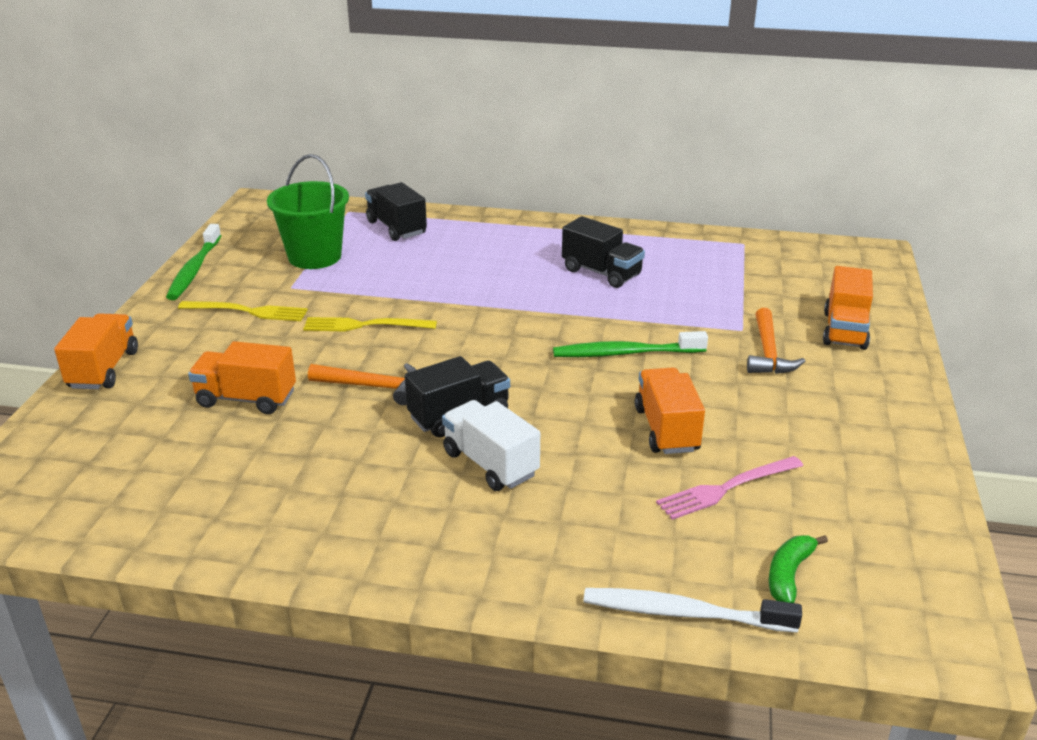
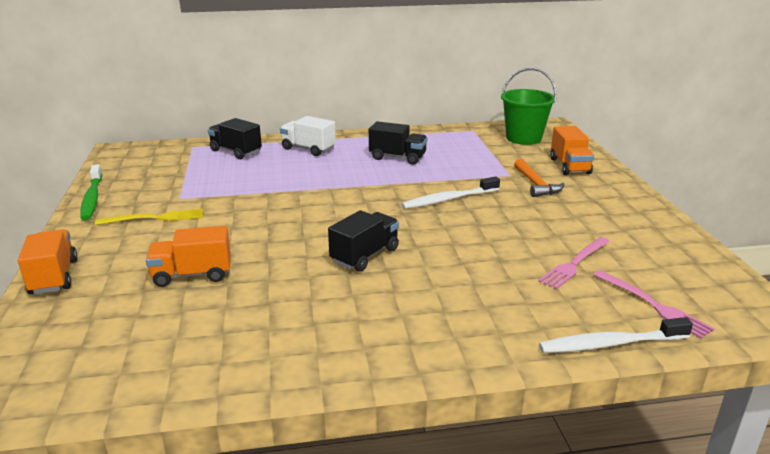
camera: 20 degrees left, 5 degrees down
(315, 256) = (185, 176): green bucket -> green bucket (523, 138)
(364, 325) = (254, 212): yellow fork -> none
(372, 387) = (287, 249): orange hammer -> none
(490, 464) = (409, 281): white truck -> white truck (308, 149)
(625, 353) = (448, 199): green toothbrush -> white toothbrush
(666, 429) = (510, 237): orange truck -> none
(789, 574) = (653, 305): green banana -> pink fork

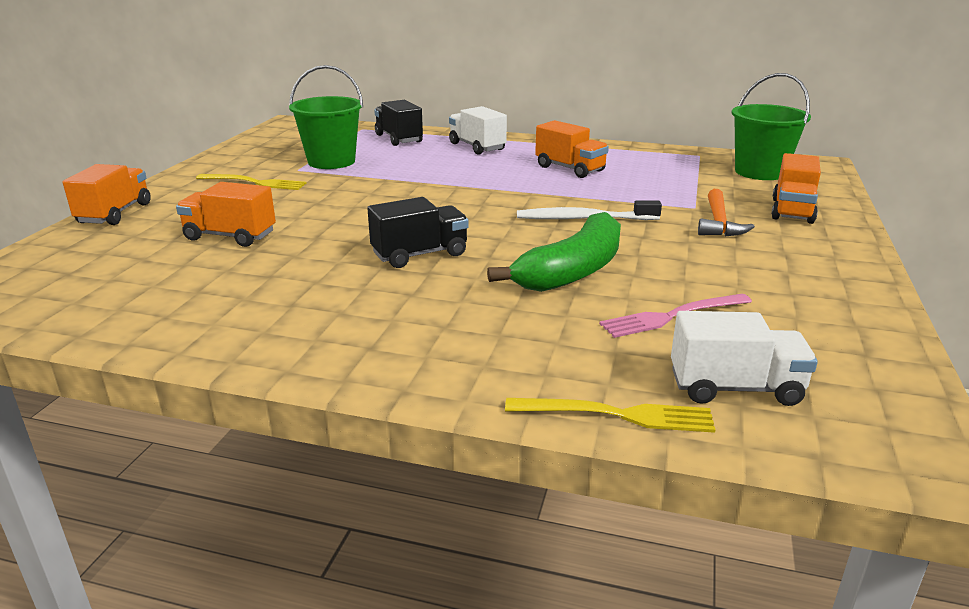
camera: 25 degrees right, 0 degrees up
(92, 198) = (221, 157): green toothbrush -> none
(201, 184) = (331, 161): none -> green bucket
(397, 157) = (570, 169): black truck -> orange truck
(482, 244) = (572, 271): none -> green banana
(610, 344) = (617, 415): white toothbrush -> yellow fork
(653, 305) = (735, 388): pink fork -> white truck

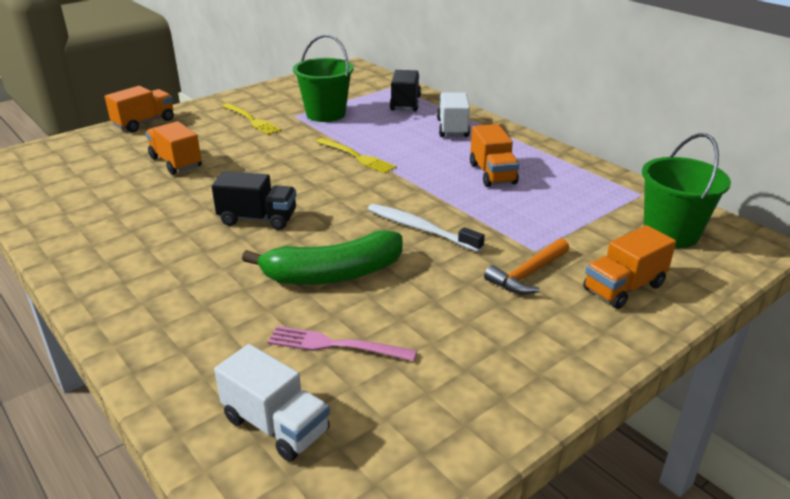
camera: 35 degrees right, 5 degrees up
(617, 415) = (172, 403): yellow fork -> yellow fork (357, 157)

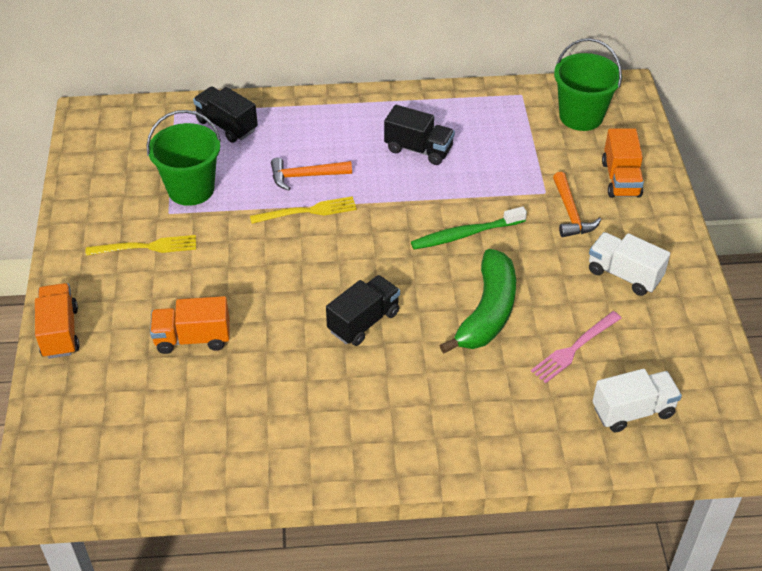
camera: 55 degrees left, 15 degrees up
(394, 143) = (305, 176): none -> orange hammer
(420, 229) = (465, 234): white toothbrush -> green toothbrush
(452, 128) = (313, 125): white truck -> white truck (624, 275)
(492, 174) = (418, 149): orange truck -> black truck

